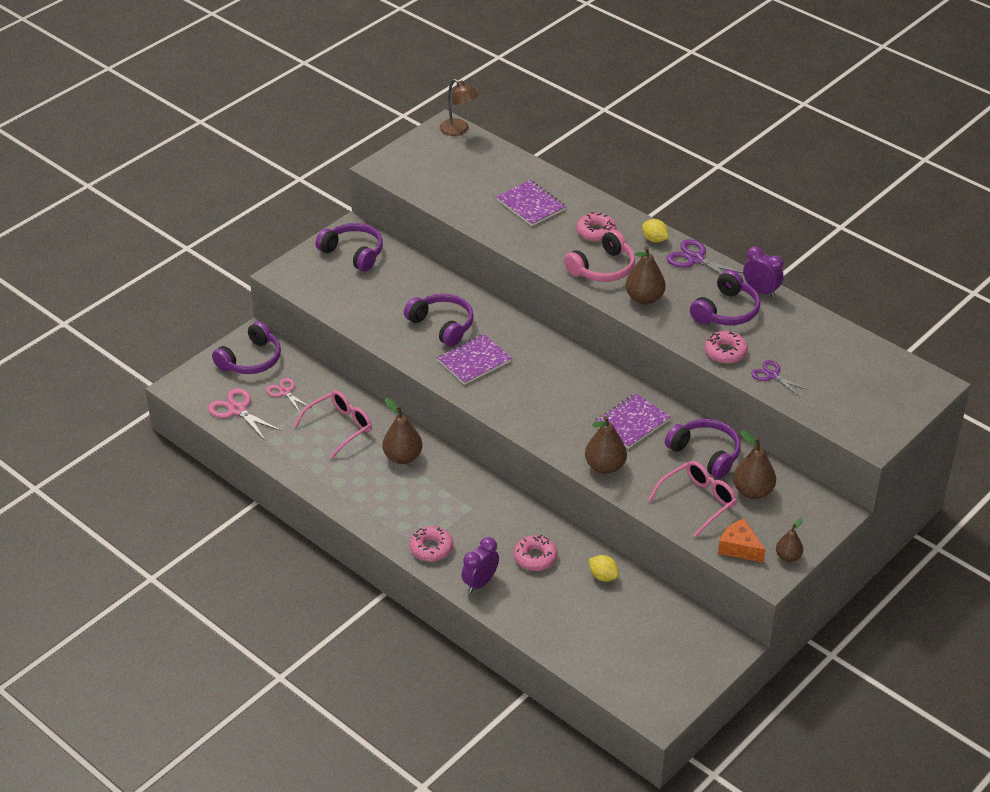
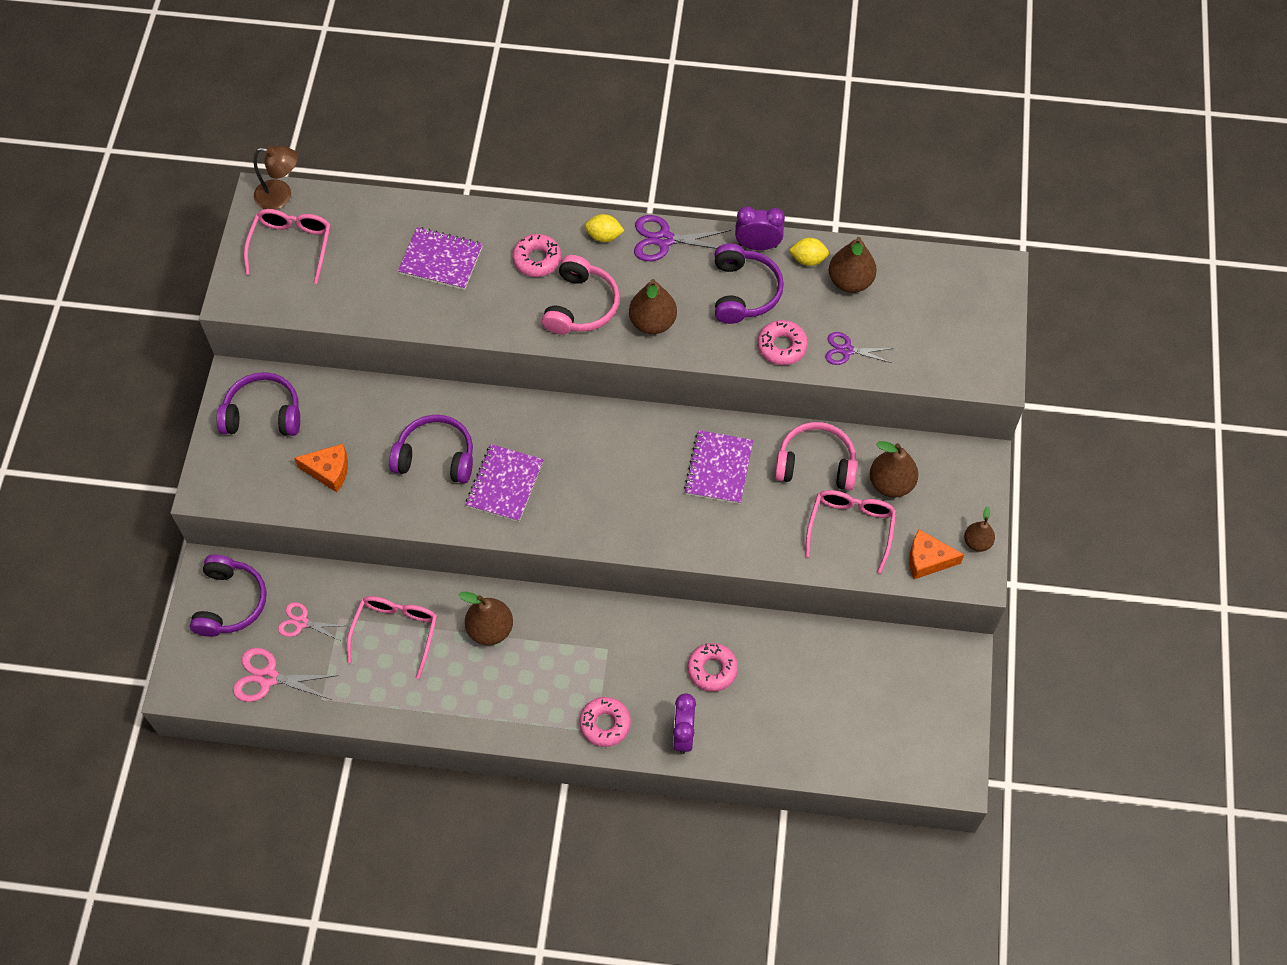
camera: 35 degrees left, 20 degrees up
(366, 300) = (329, 471): none -> orange cheese
(442, 157) = (292, 245): none -> pink glasses
(603, 576) = (791, 650): yellow lemon -> yellow lemon (808, 259)
(605, 466) = (734, 540): brown pear -> brown pear (850, 281)
(706, 454) = (815, 464): purple headphones -> pink headphones

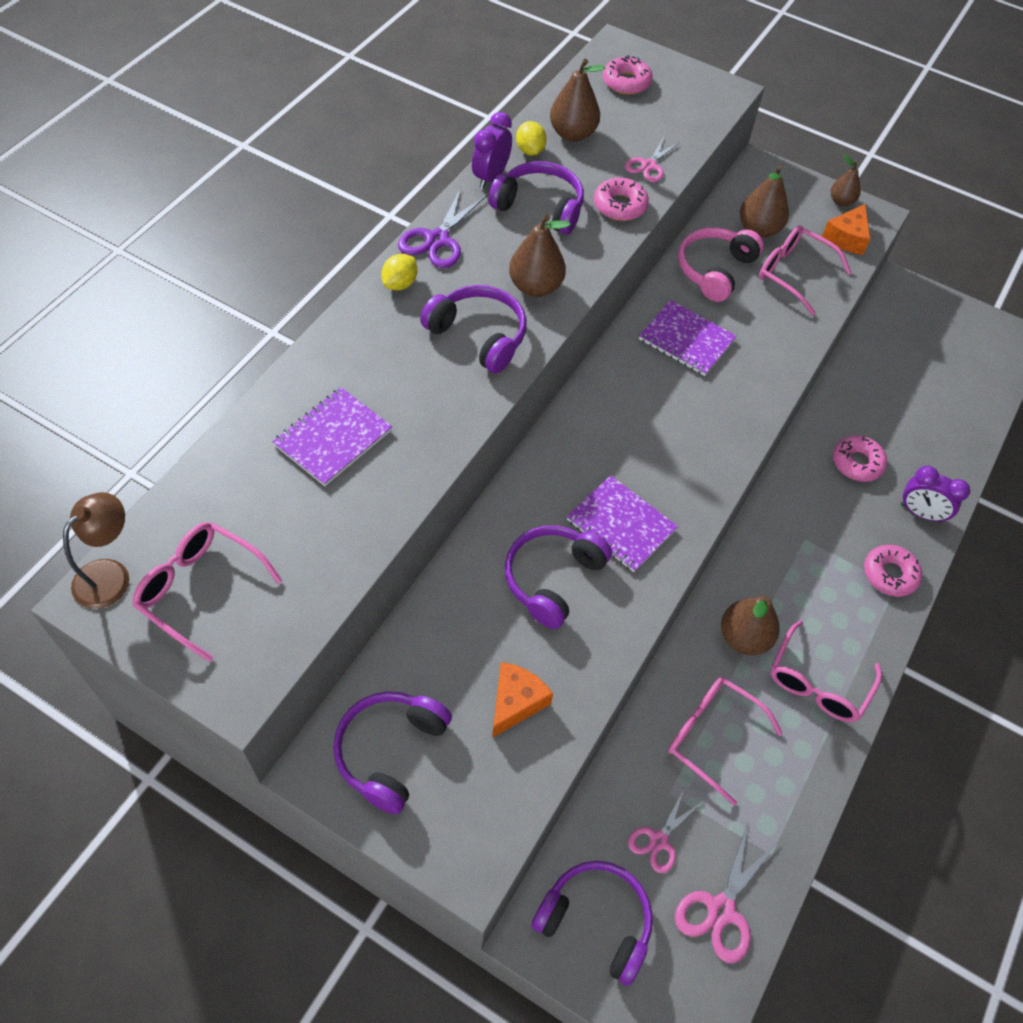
camera: 70 degrees left, 5 degrees down
(474, 694) = (817, 683): none -> pink glasses
(537, 259) = (393, 350): pink donut -> pink donut (626, 82)
(581, 306) = (479, 335): pink headphones -> purple headphones
(808, 259) = (530, 151): yellow lemon -> yellow lemon turned 45 degrees counterclockwise
(846, 350) = (649, 165): purple scissors -> pink scissors

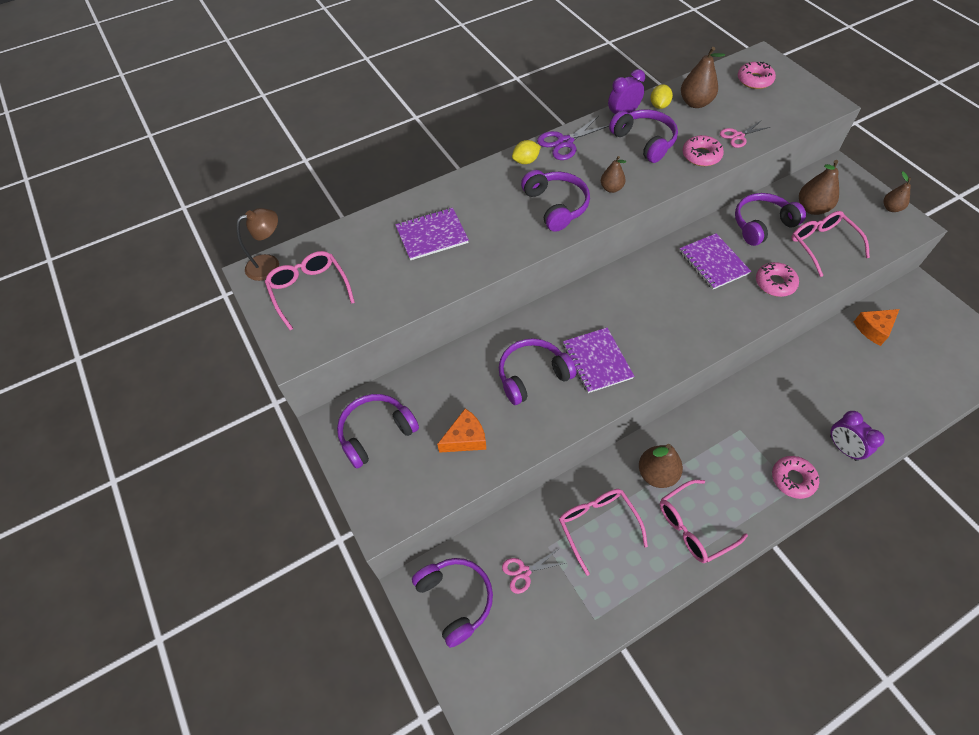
camera: 35 degrees right, 0 degrees up
(535, 287) = (611, 188): brown pear -> brown pear, size x0.62
(714, 270) = (761, 225): pink headphones -> purple headphones
(721, 910) = (539, 636): pink scissors -> none
(846, 238) = (880, 234): orange cheese -> orange cheese (873, 329)
(857, 463) = (811, 395): pink donut -> pink donut (775, 283)

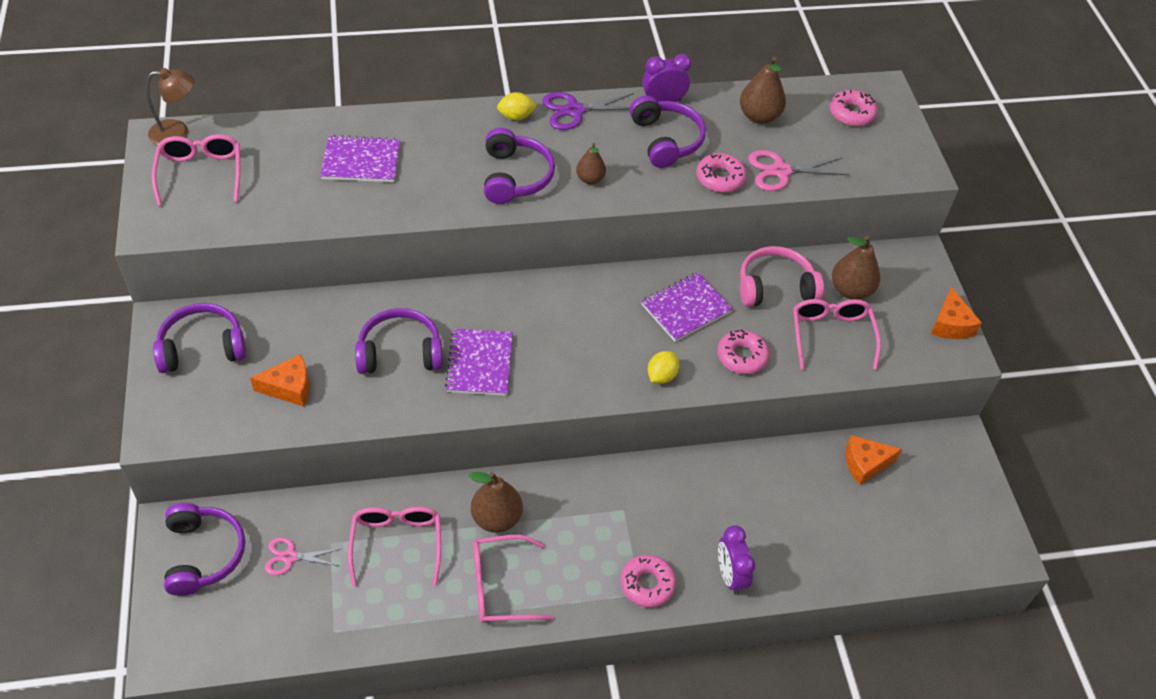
camera: 15 degrees right, 5 degrees down
(659, 106) = (713, 105): yellow lemon -> yellow lemon (661, 376)
(713, 262) = (686, 308): purple notebook -> purple notebook turned 60 degrees clockwise
(738, 136) = (780, 171): pink scissors -> pink scissors, size x1.50
(761, 225) = (775, 287): purple headphones -> pink headphones
(891, 208) = (950, 324): brown pear -> orange cheese

